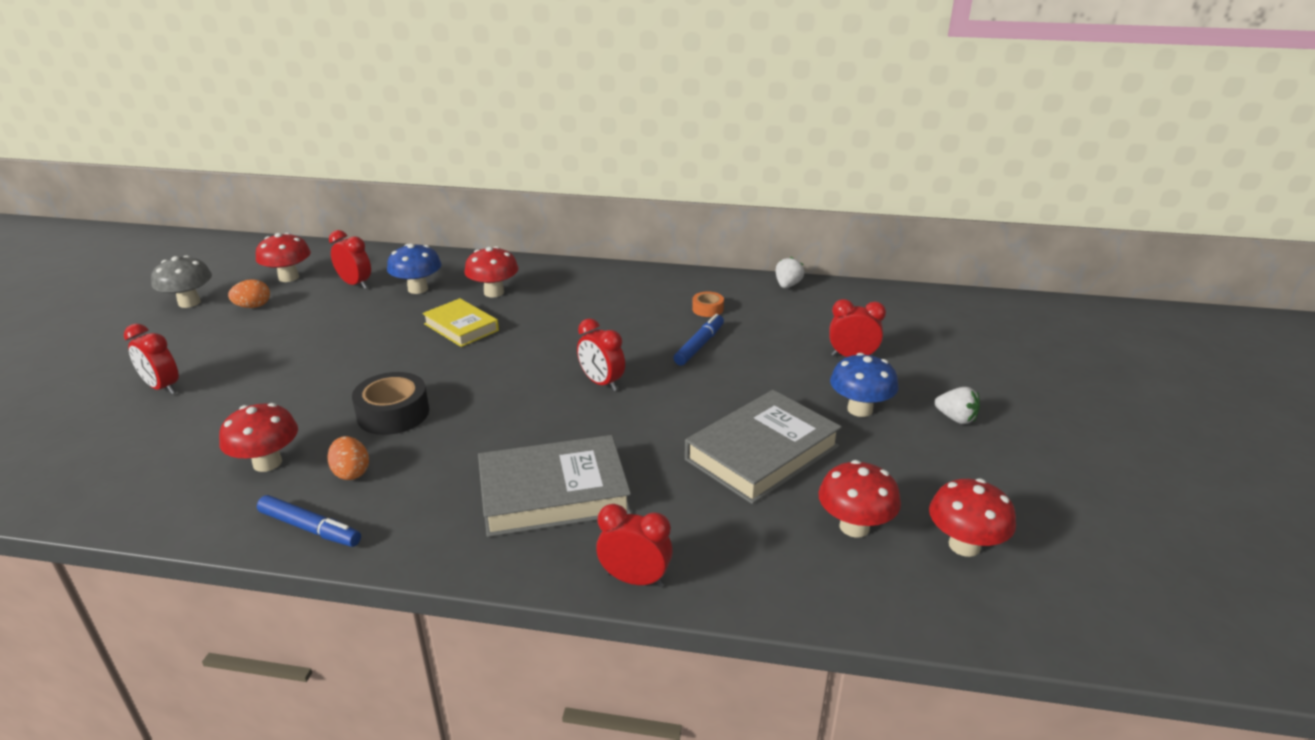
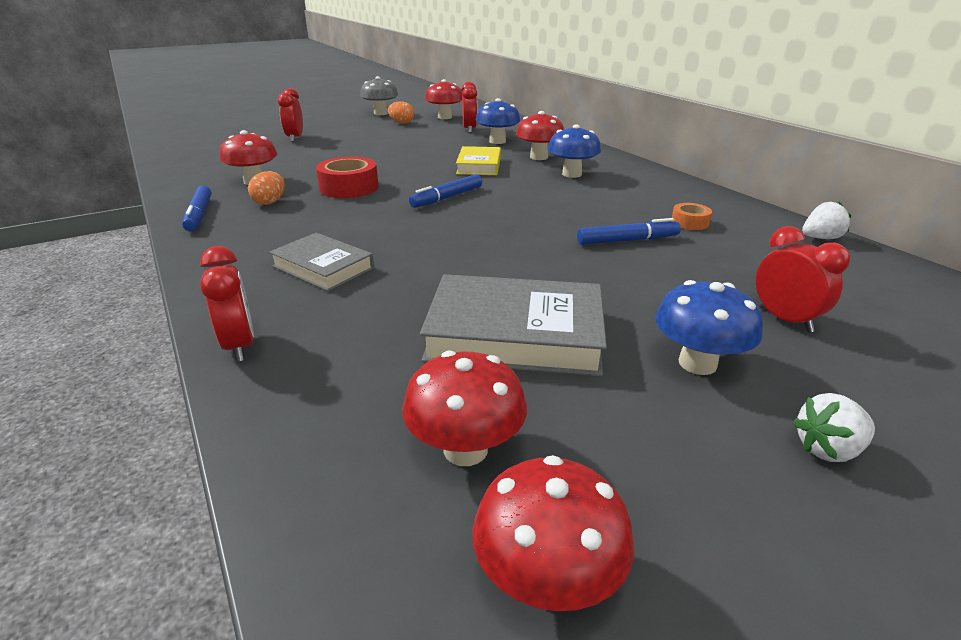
camera: 50 degrees right, 0 degrees up
(393, 413) = (349, 187): black tape -> red tape
(507, 375) = (447, 197): none -> blue marker
(553, 493) = (323, 267): grey book -> grey book, size x0.62
(556, 300) = (571, 174): none -> blue mushroom
(601, 383) = (496, 227): red clock -> none
(956, 418) = (828, 449): white strawberry -> white strawberry turned 75 degrees clockwise

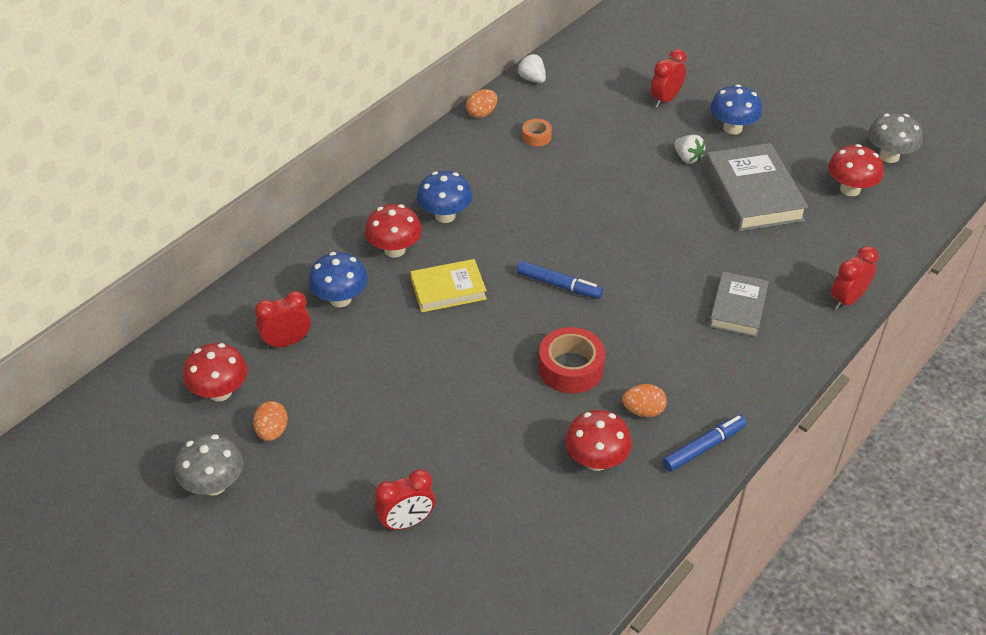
camera: 110 degrees left, 15 degrees up
(547, 580) = (889, 156): red mushroom -> grey mushroom
(627, 240) = (591, 165): blue marker -> none
(737, 205) = (482, 113): none -> orange egg
(828, 449) = (770, 94): white strawberry -> white strawberry (687, 158)

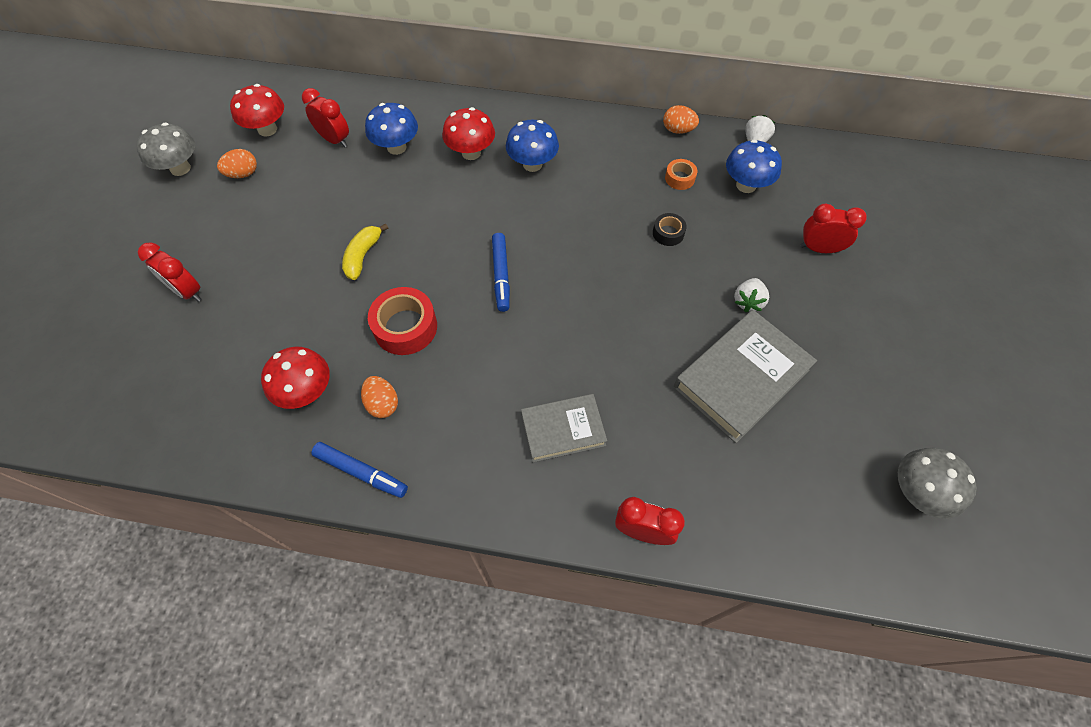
camera: 60 degrees right, 15 degrees up
(448, 289) = (447, 205): yellow book -> none
(464, 370) = (363, 256): none -> yellow banana
(589, 169) = (668, 233): none -> black tape
(732, 128) = (827, 321): blue mushroom -> blue mushroom (746, 185)
(850, 189) = (823, 470): red mushroom -> none

